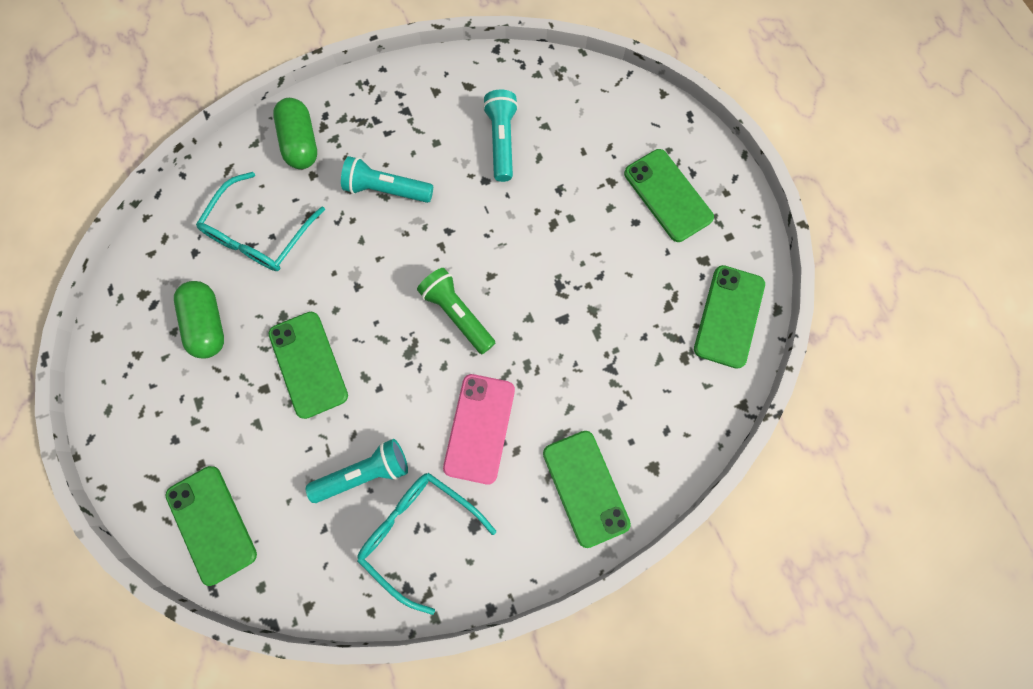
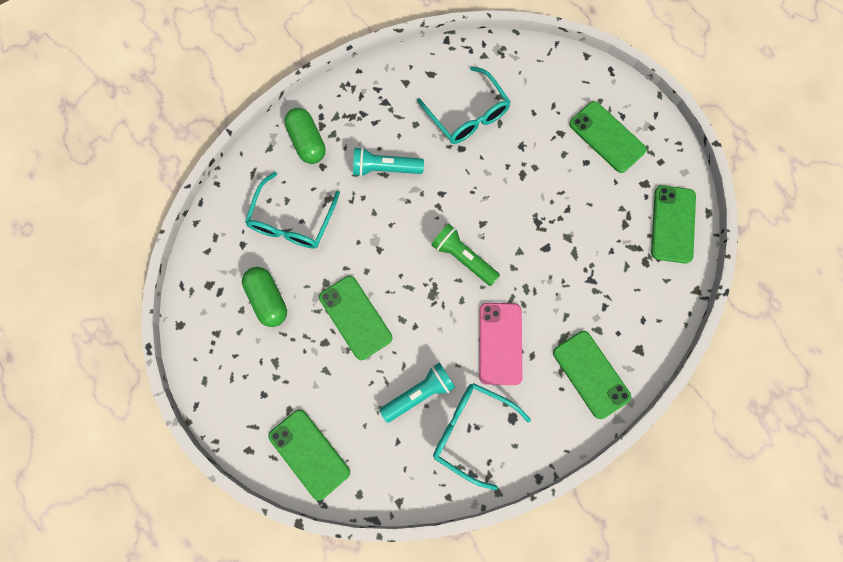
camera: 10 degrees left, 0 degrees up
(501, 141) = (467, 115): turquoise flashlight -> turquoise glasses

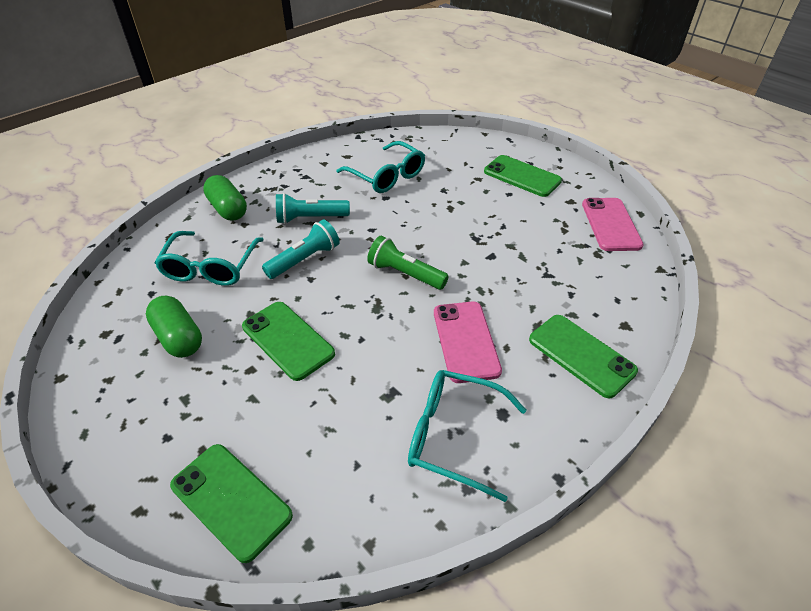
camera: 10 degrees left, 30 degrees down
(419, 393) = (377, 405): turquoise flashlight -> turquoise flashlight (304, 260)
(672, 224) = (610, 224): green phone -> pink phone

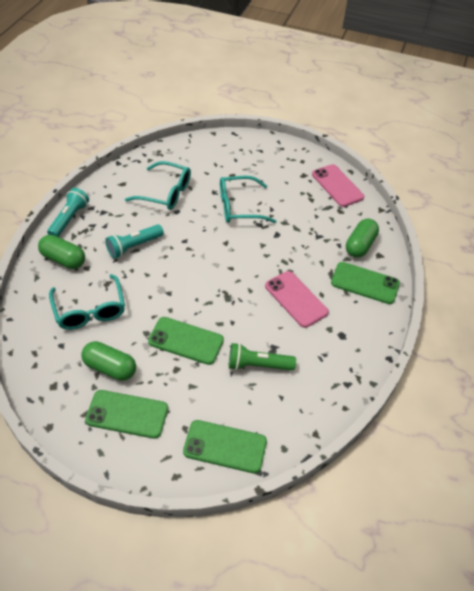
camera: 30 degrees left, 5 degrees up
(304, 260) = (154, 280): turquoise flashlight -> turquoise flashlight (69, 219)
(405, 274) = (230, 267): green flashlight -> green flashlight (258, 365)
(454, 436) = (323, 359): turquoise glasses -> turquoise glasses (239, 207)
(522, 176) = (261, 164): green phone -> green phone (127, 414)
(602, 304) = (360, 245): none -> green capsule

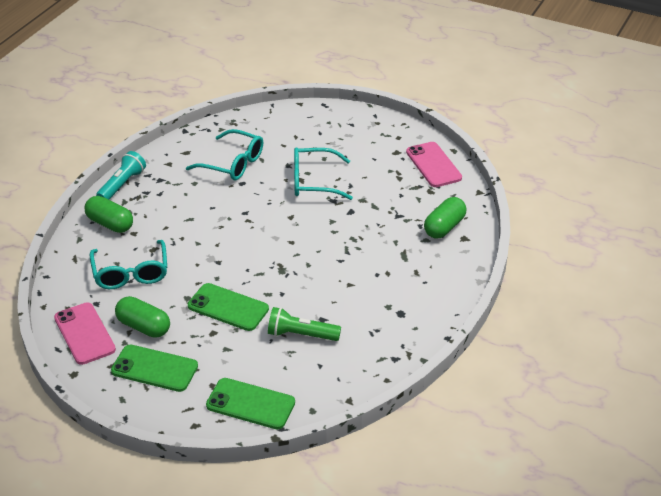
camera: 10 degrees right, 10 degrees down
(134, 246) = (188, 215): turquoise flashlight -> none
(296, 299) = (357, 276): pink phone -> pink phone (84, 334)
(365, 283) = (440, 265): green phone -> none

